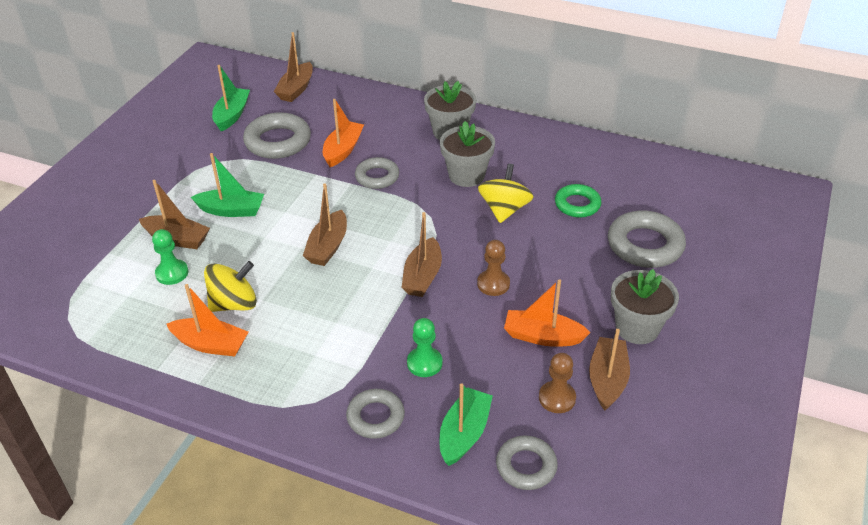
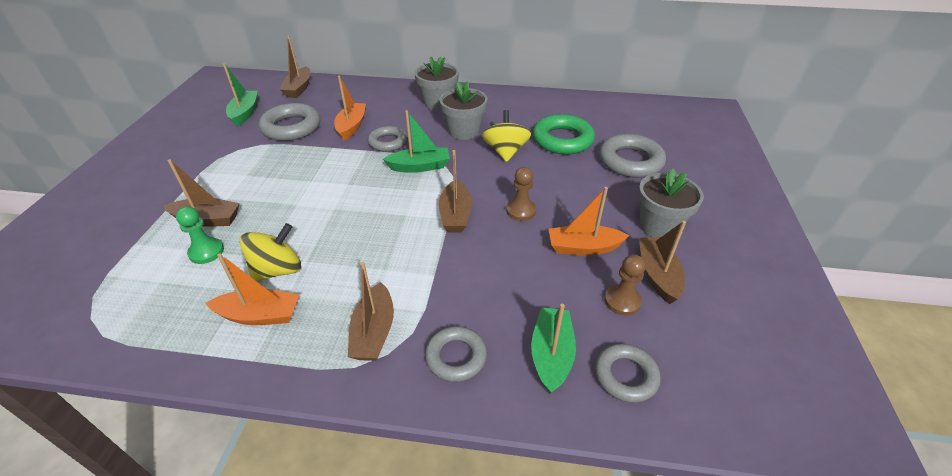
camera: 15 degrees left, 0 degrees up
(231, 210) = (259, 187): green boat -> green boat (420, 166)
(328, 247) = (359, 204): brown boat -> brown boat (374, 332)
(424, 363) = (486, 292): green pawn -> none
(577, 204) = (562, 140): green ring -> green ring, size x1.58

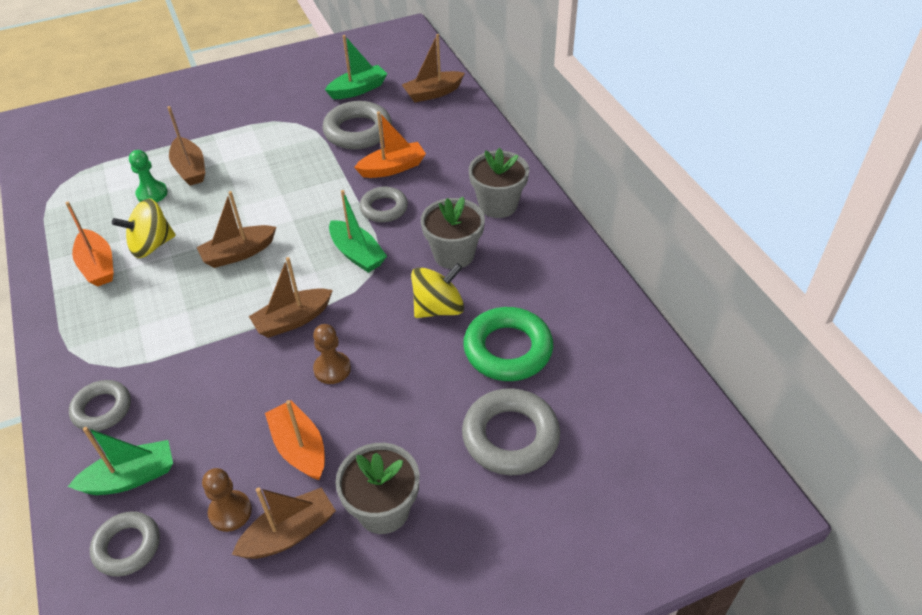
camera: 60 degrees right, 5 degrees up
(278, 270) = (151, 245): yellow spinning top -> yellow spinning top turned 135 degrees clockwise
(374, 332) = (108, 342): brown boat -> brown boat (238, 253)

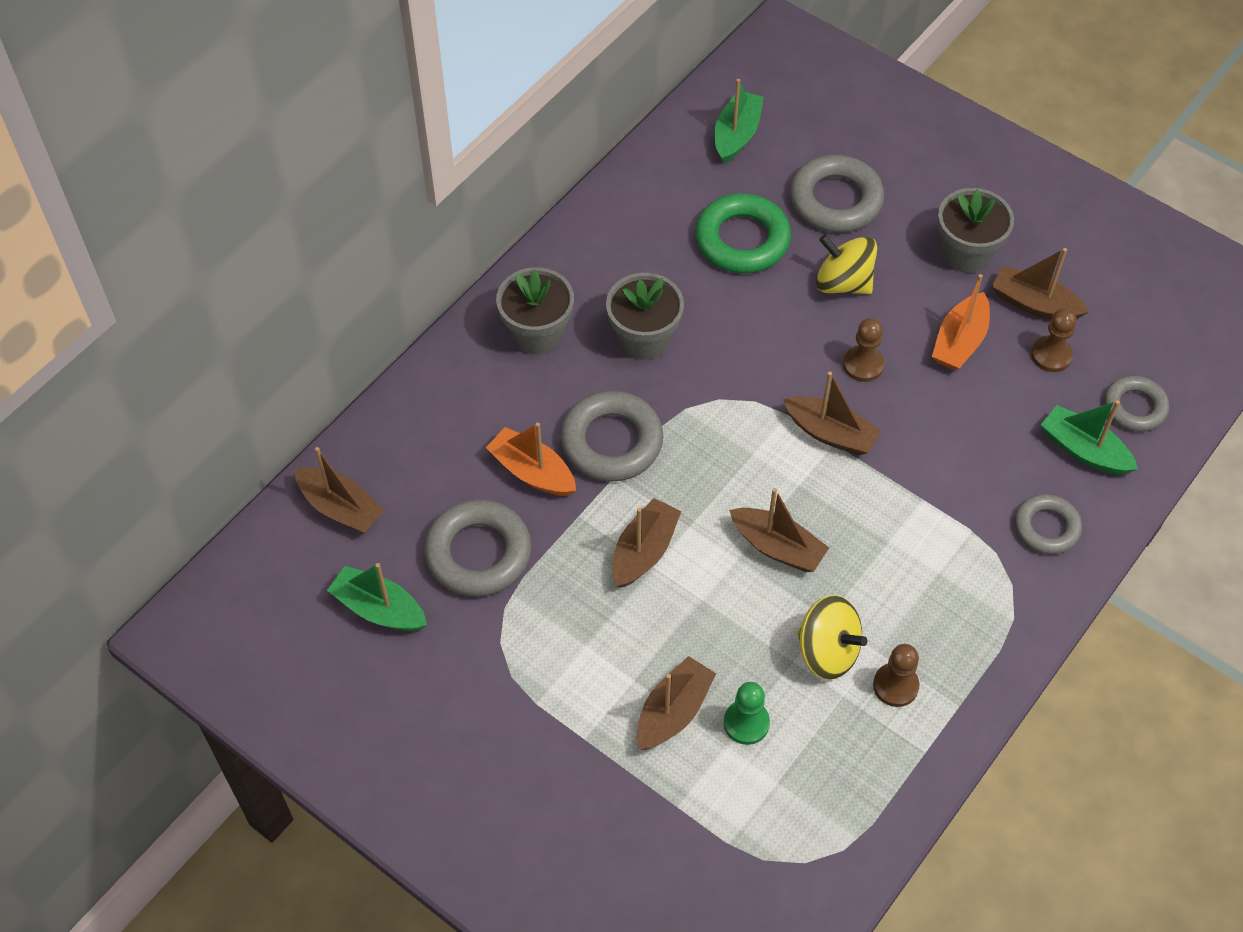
camera: 120 degrees left, 10 degrees up
(98, 266) = (895, 686): orange boat -> brown pawn
(295, 194) = (644, 551): none -> brown boat
(357, 254) = (701, 428): green boat -> green boat (736, 135)
(384, 208) = (611, 442): grey ring -> grey ring, size x1.58
(438, 308) = (729, 317): yellow spinning top -> yellow spinning top (843, 283)

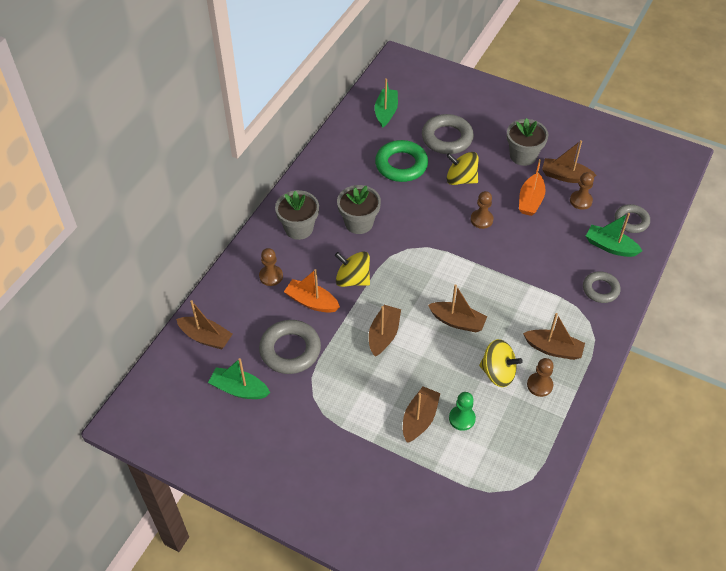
camera: 10 degrees left, 5 degrees down
(472, 414) = (271, 276): none -> brown pawn
(611, 442) = (353, 279): grey ring -> yellow spinning top
(830, 433) = (472, 257): brown boat -> brown boat (553, 349)

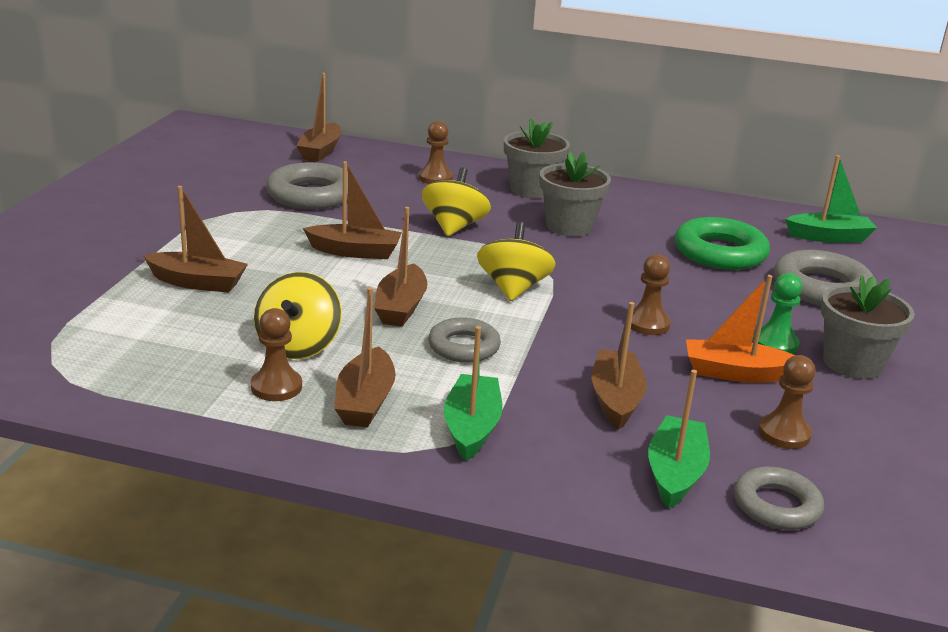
camera: 75 degrees right, 25 degrees down
(239, 389) = (242, 171): green boat -> green boat (472, 428)
(311, 302) = (400, 203): orange boat -> none
(461, 179) = (731, 303): yellow spinning top -> yellow spinning top (513, 288)
(462, 418) = (199, 316): green pawn -> green pawn (775, 344)
(565, 176) = (840, 414): brown boat -> brown boat (615, 399)
(600, 289) = (543, 459): grey ring -> grey ring (464, 347)

